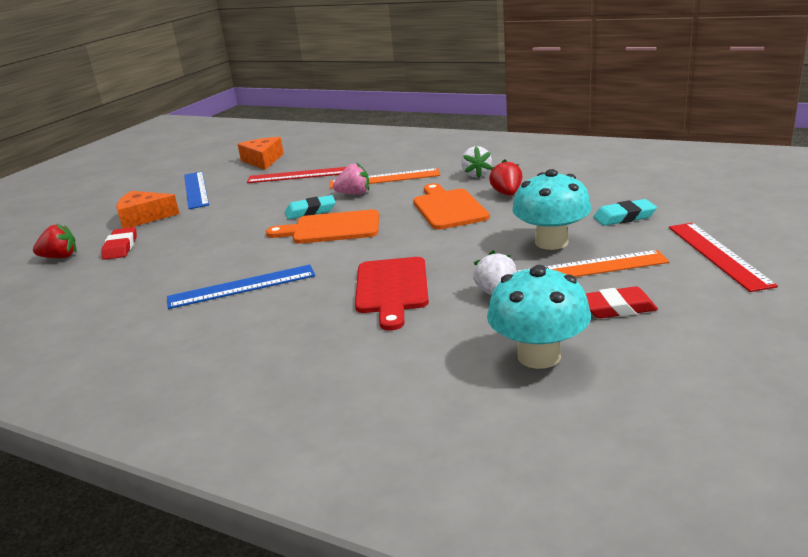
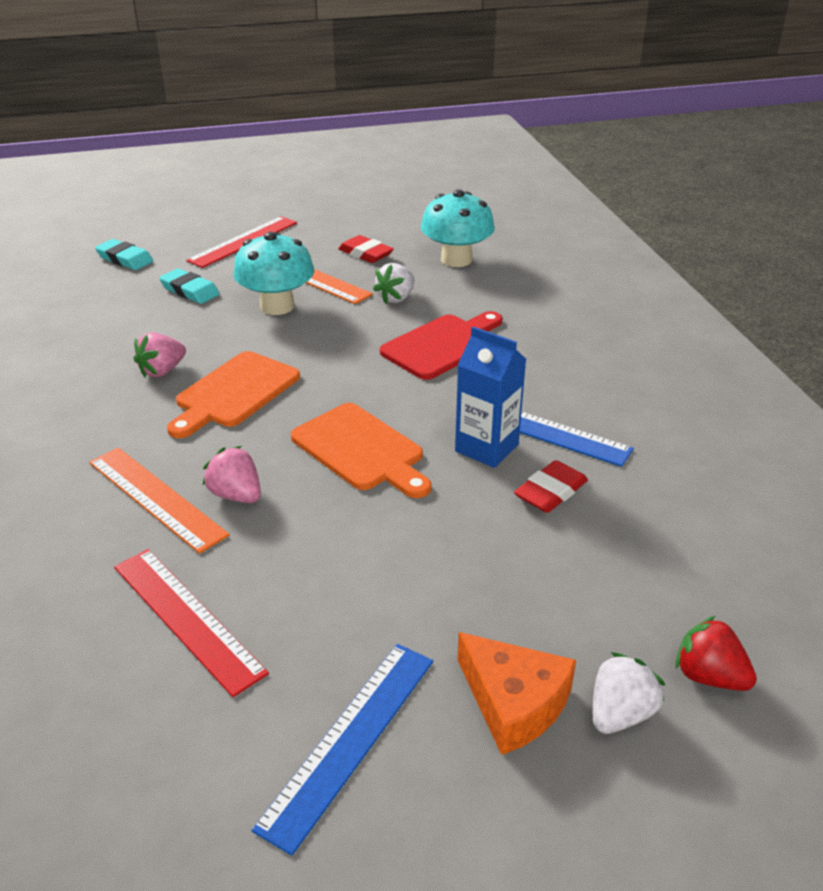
camera: 135 degrees left, 10 degrees up
(120, 247) = (608, 625): red eraser -> red eraser (551, 492)
(263, 160) = (121, 759): orange cheese -> none
(264, 263) = (486, 448): none -> blue carton
(310, 211) = (327, 501): turquoise eraser -> turquoise eraser (125, 259)
(476, 175) = (101, 419): white strawberry -> white strawberry (620, 714)
(507, 194) = (162, 371): red strawberry -> pink strawberry

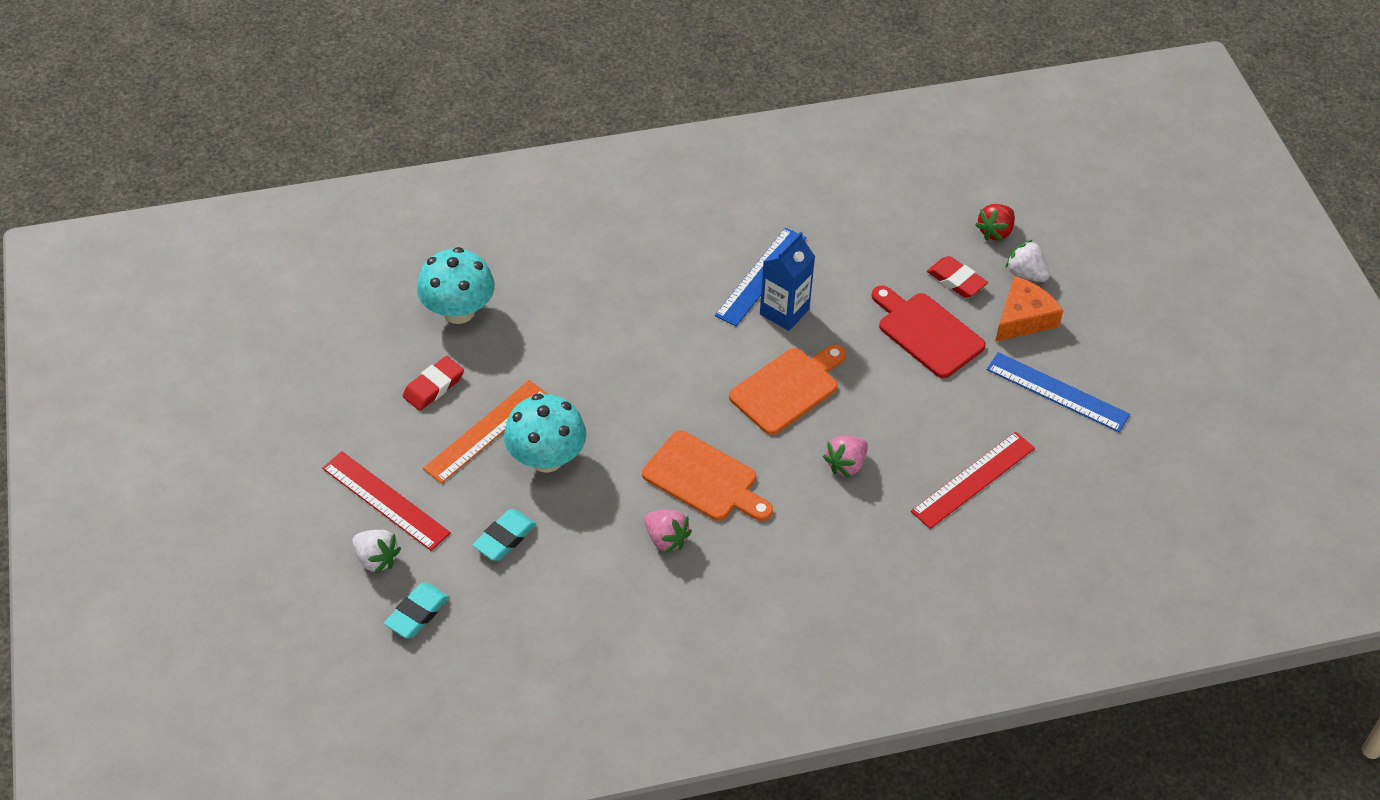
camera: 90 degrees left, 15 degrees up
(156, 497) = (851, 515): orange ruler -> none
(396, 298) = (538, 362): white strawberry -> white strawberry (376, 559)
(443, 345) = (630, 330): red cutting board -> red cutting board (927, 332)
(551, 492) = (835, 280): red eraser -> red eraser (956, 280)

